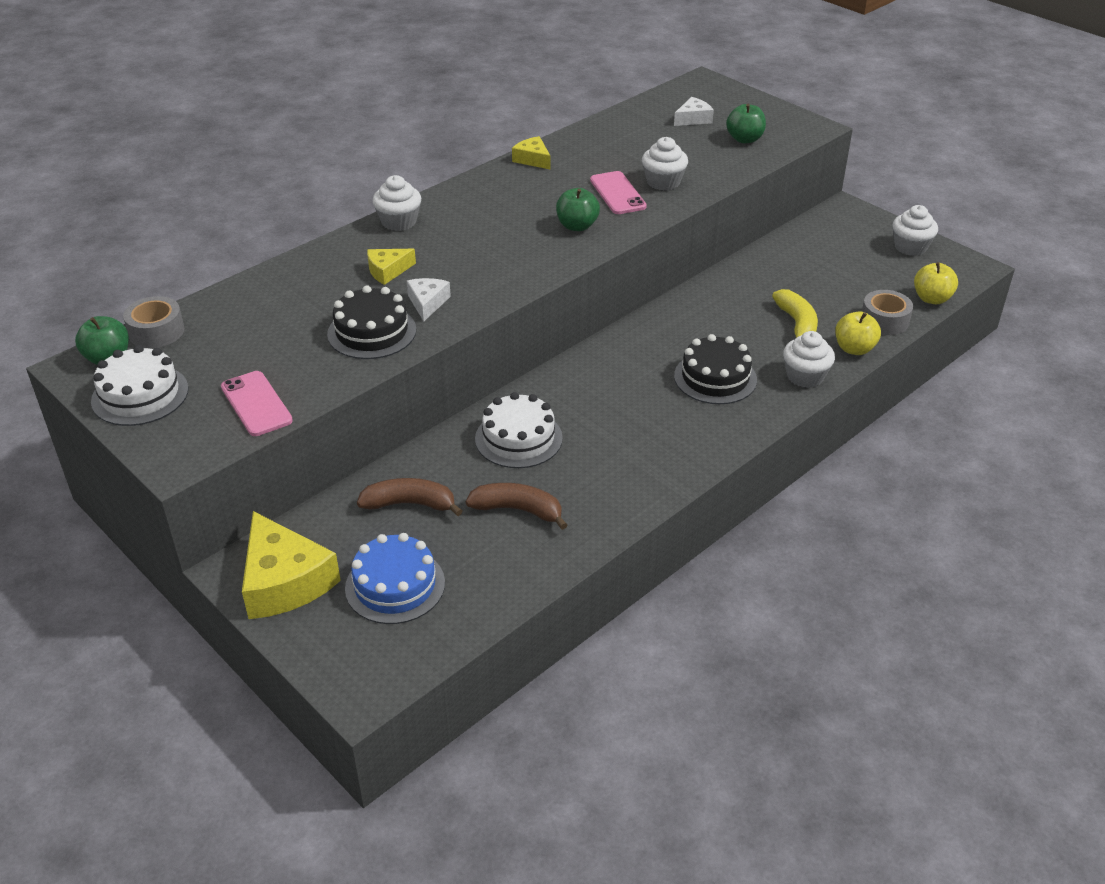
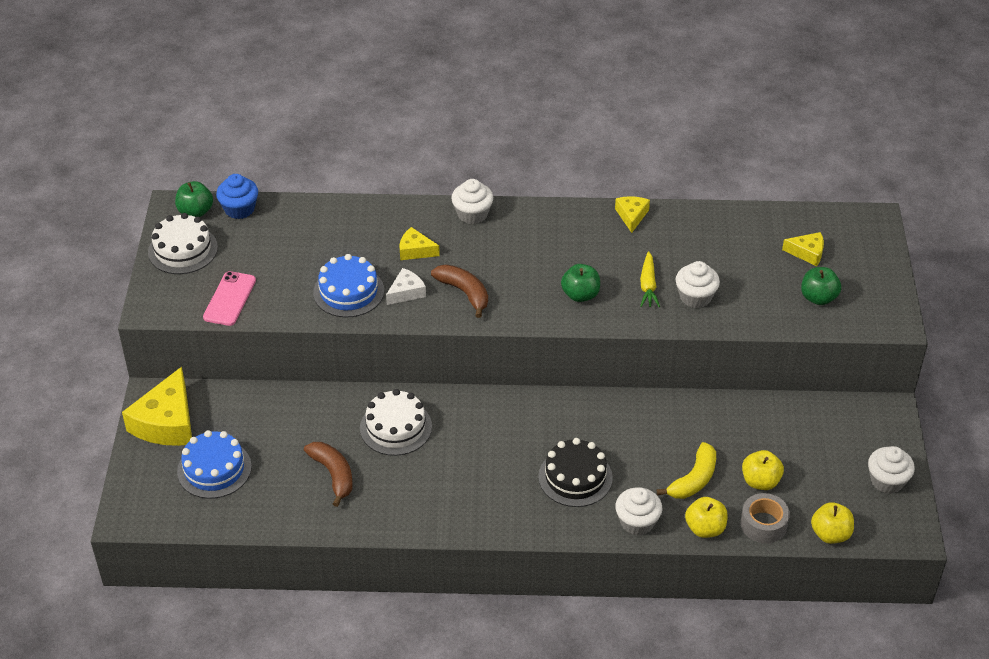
camera: 45 degrees right, 5 degrees up
(156, 331) = (239, 209): grey tape -> blue cupcake
(372, 332) = (348, 291): black cake -> blue cake
(410, 504) = (282, 424): brown banana -> brown banana (464, 293)
(617, 193) = (648, 285): pink phone -> yellow carrot
(693, 119) = (807, 253): white cheese -> yellow cheese
(839, 297) = (760, 481): none -> yellow apple

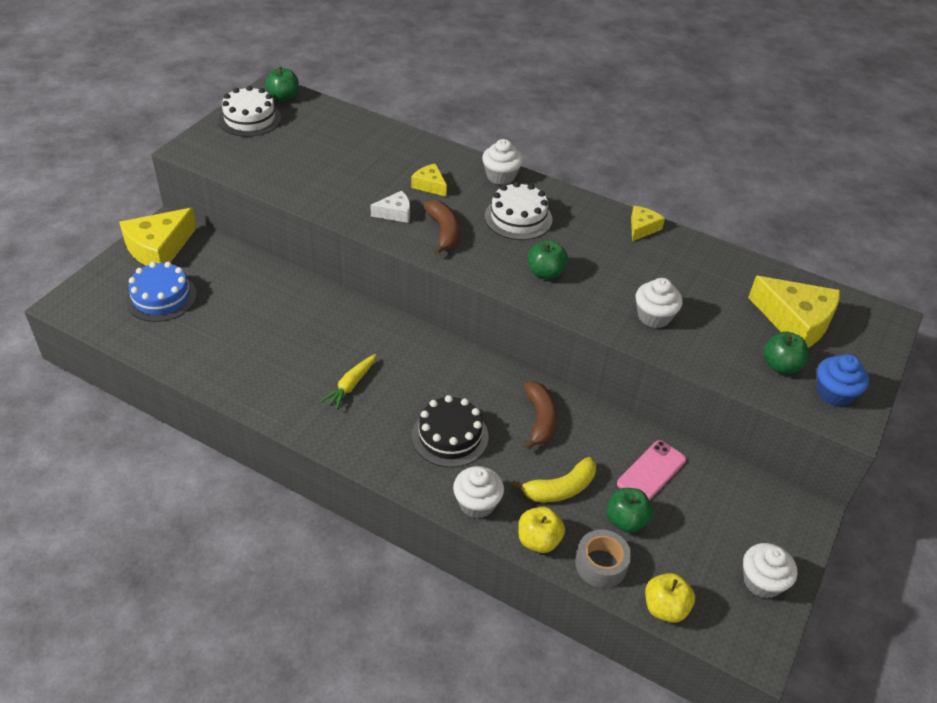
camera: 25 degrees right, 0 degrees up
(229, 299) = (251, 165): pink phone -> pink phone (651, 472)
(239, 209) = (318, 107): blue cupcake -> blue cupcake (834, 393)
(333, 475) = (247, 342): brown banana -> brown banana (540, 420)
(348, 291) = (348, 195): blue cake -> none
(396, 427) = (329, 327): white cake -> white cake (518, 218)
(648, 285) = (615, 289): yellow carrot -> yellow carrot (351, 385)
(760, 481) = (626, 521): yellow apple -> green apple
(807, 253) = (795, 321): yellow cheese -> yellow cheese, size x1.94

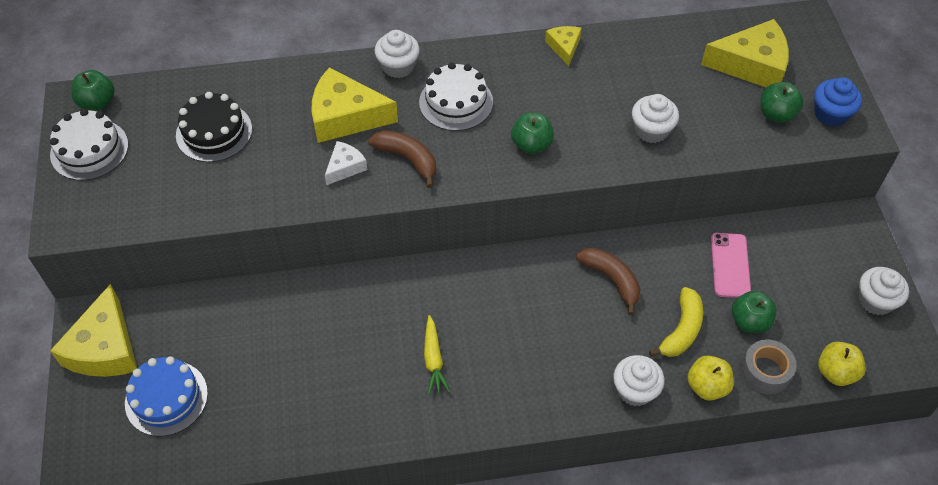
camera: 35 degrees left, 10 degrees up
(430, 185) = (345, 116): yellow cheese -> yellow cheese, size x1.94
(450, 436) = (558, 346): black cake -> black cake (214, 132)

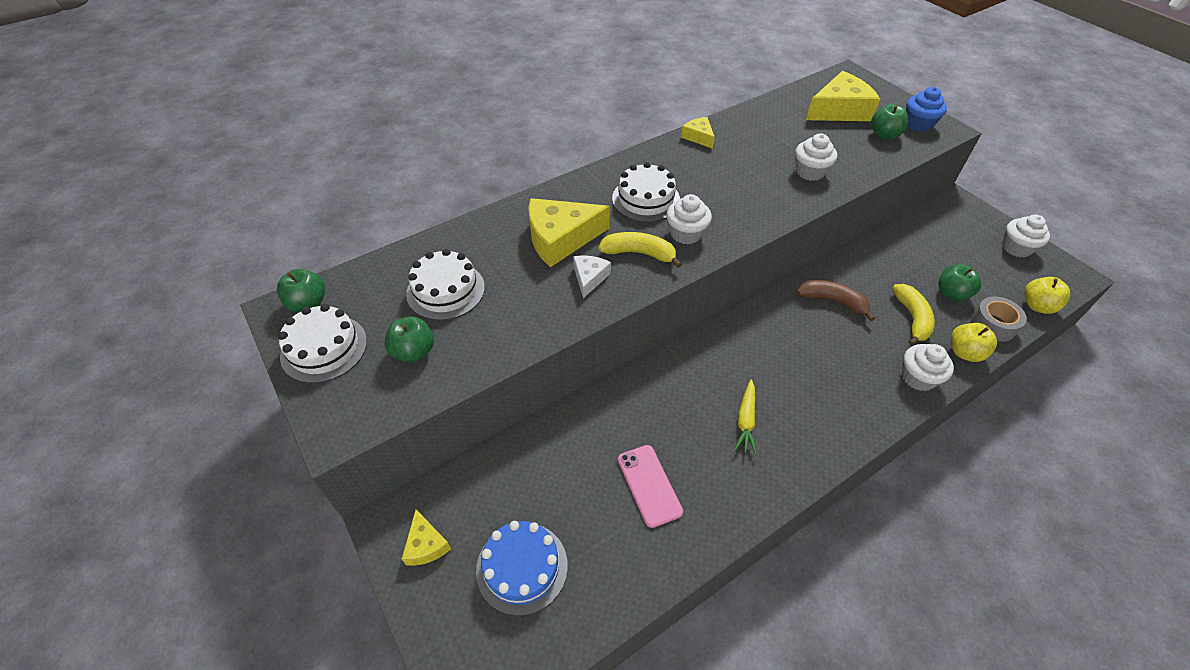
camera: 25 degrees left, 5 degrees down
(104, 348) = (426, 545): yellow cheese -> yellow cheese, size x0.52
(214, 132) = (445, 290): black cake -> white cake
(398, 66) = (578, 188): white cupcake -> white cupcake (686, 233)
(407, 159) = (639, 253): brown banana -> yellow banana
(433, 360) = (745, 421): yellow carrot -> yellow carrot turned 45 degrees clockwise
(531, 144) = (730, 210): green apple -> green apple (414, 352)
(730, 265) = (905, 260): pink phone -> pink phone (649, 485)

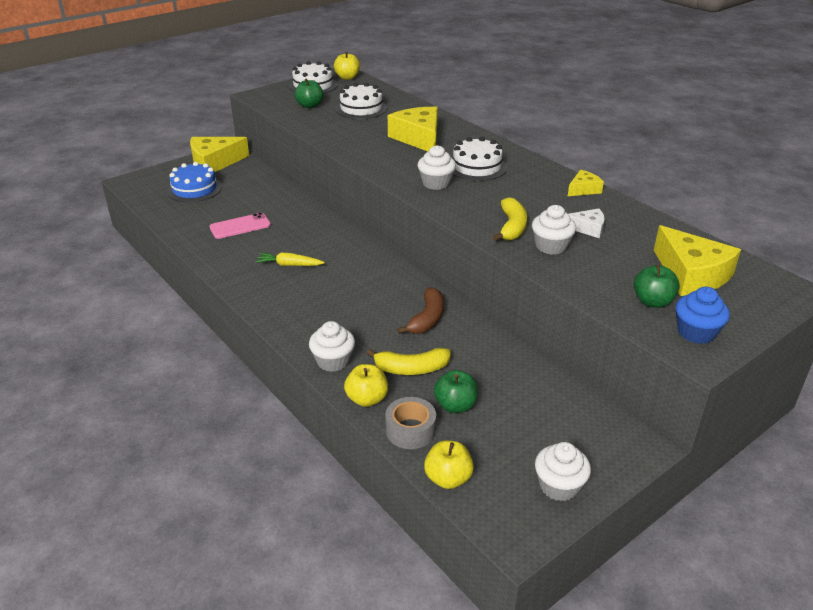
camera: 85 degrees right, 15 degrees down
(308, 303) = (347, 77): green apple -> yellow apple
(426, 545) = (214, 162): yellow cheese -> yellow cheese, size x1.94
(589, 278) = (378, 149): white cheese -> white cheese (588, 228)
(639, 253) = (408, 165): yellow banana -> yellow banana (512, 227)

